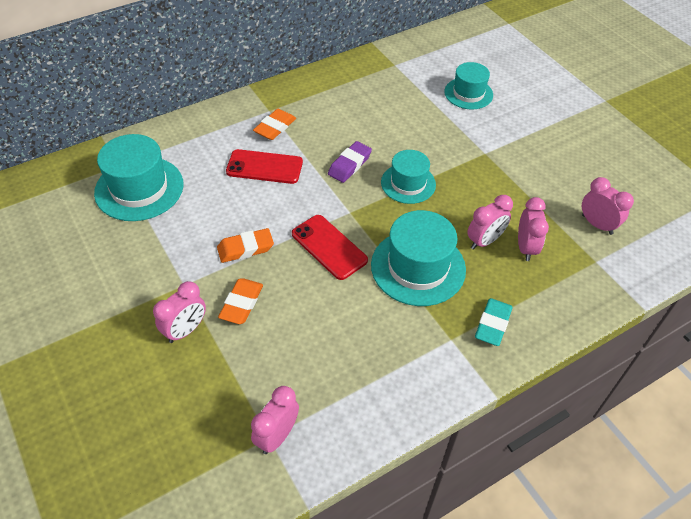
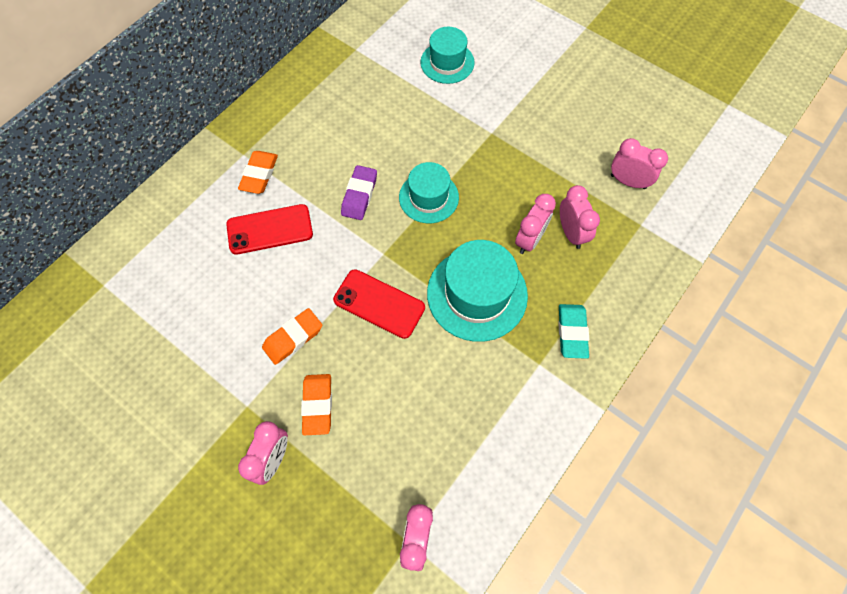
camera: 20 degrees left, 15 degrees up
(139, 188) = (142, 306): turquoise hat -> none

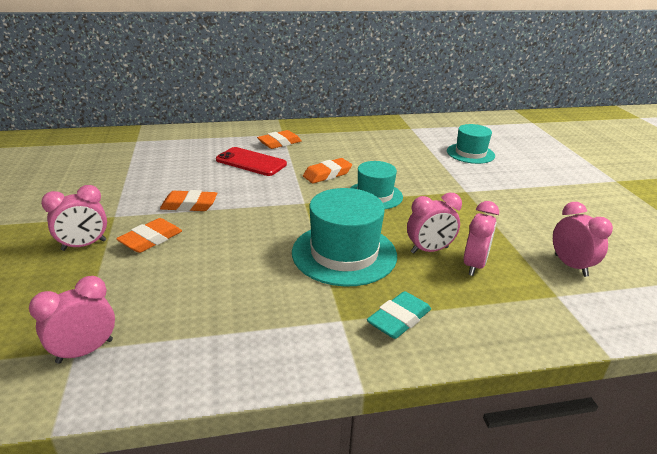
camera: 40 degrees right, 35 degrees down
(359, 195) = (327, 174): purple eraser -> orange eraser
(379, 304) = (266, 220): red phone -> none

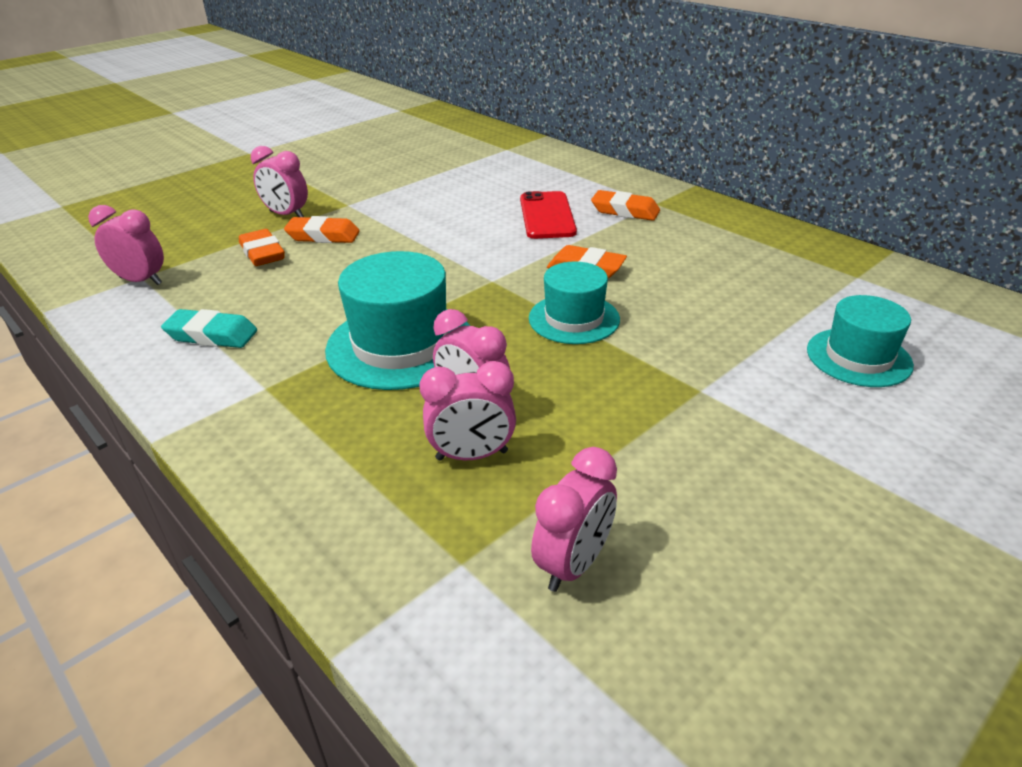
camera: 60 degrees right, 5 degrees up
(189, 205) = (406, 225): orange eraser -> orange eraser (262, 253)
(399, 319) = (291, 427): turquoise eraser -> turquoise eraser (212, 335)

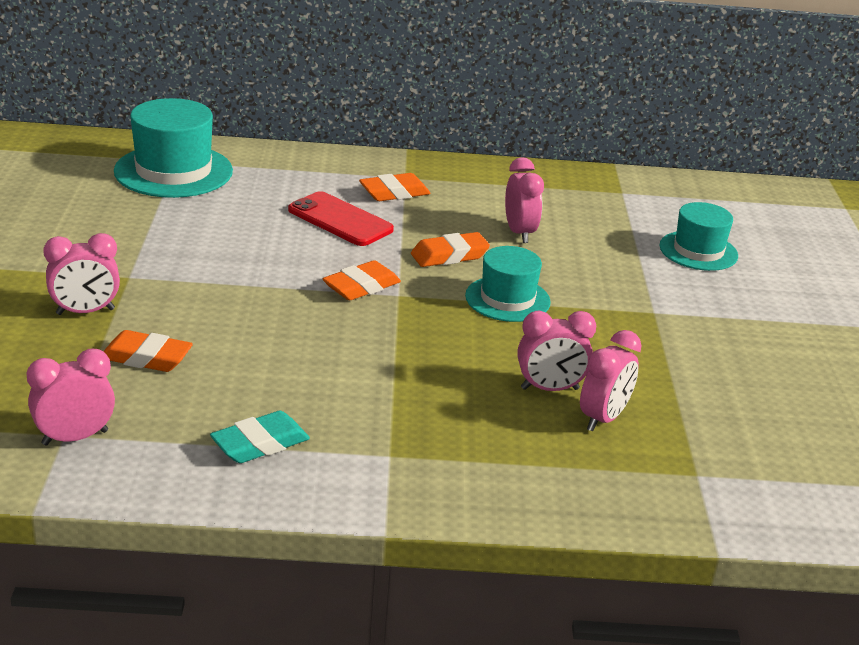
camera: 50 degrees left, 5 degrees down
(323, 236) = (172, 317): orange eraser -> orange eraser (361, 287)
(401, 345) = (427, 375): turquoise hat -> turquoise hat (173, 171)
(573, 564) = (745, 441): pink clock -> pink clock (519, 233)

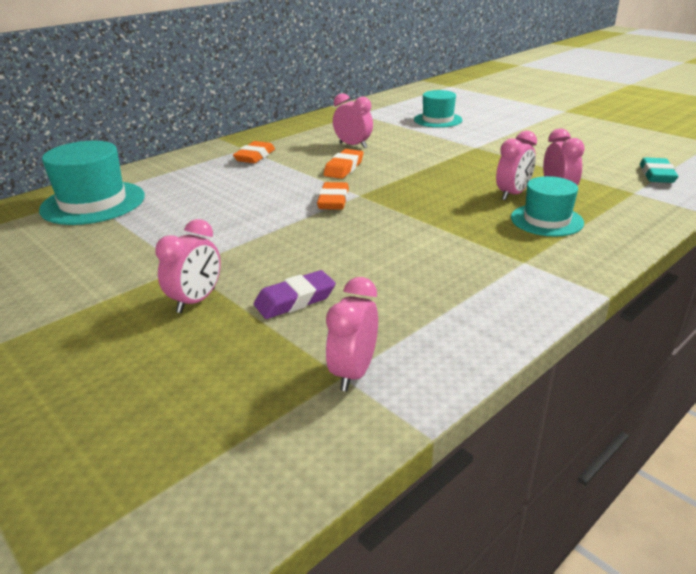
camera: 40 degrees left, 0 degrees up
(146, 358) = (295, 300): orange eraser -> purple eraser
(260, 444) = (459, 299): turquoise eraser -> turquoise eraser (656, 175)
(340, 220) = (253, 179): red phone -> none
(507, 299) = (411, 171): turquoise hat -> turquoise hat (546, 220)

